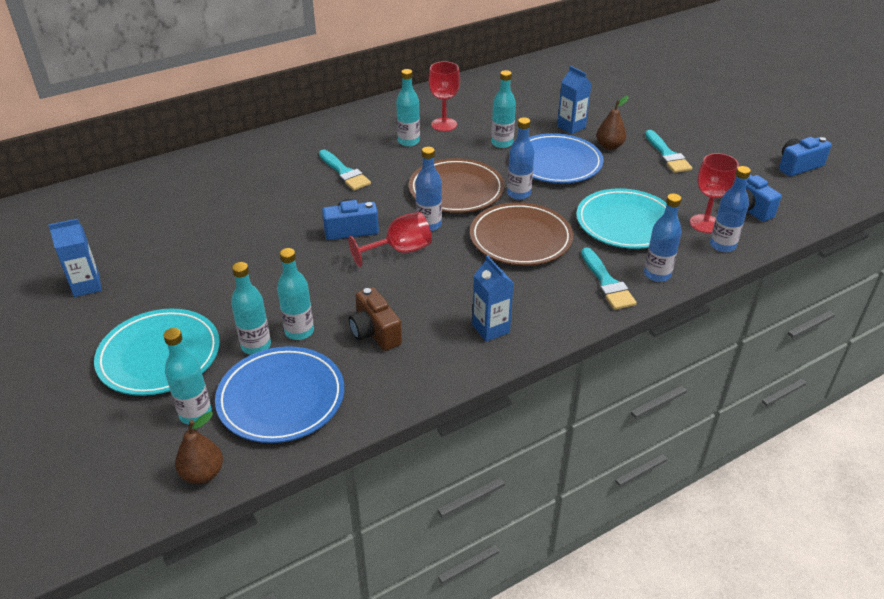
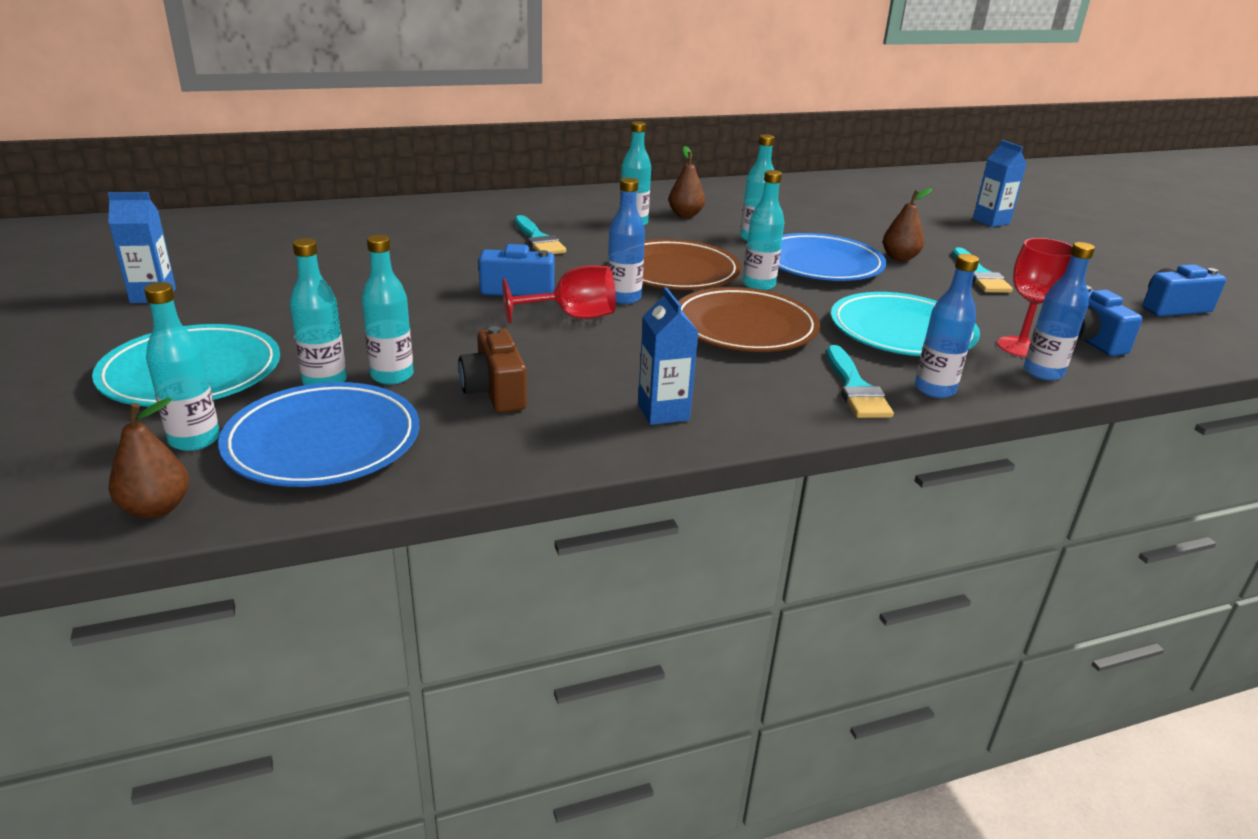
camera: 10 degrees right, 10 degrees down
(444, 124) = (685, 215): red goblet -> brown pear
(518, 194) = (758, 285): blue bottle -> turquoise bottle
(571, 127) = (852, 235): blue carton -> blue carton (991, 221)

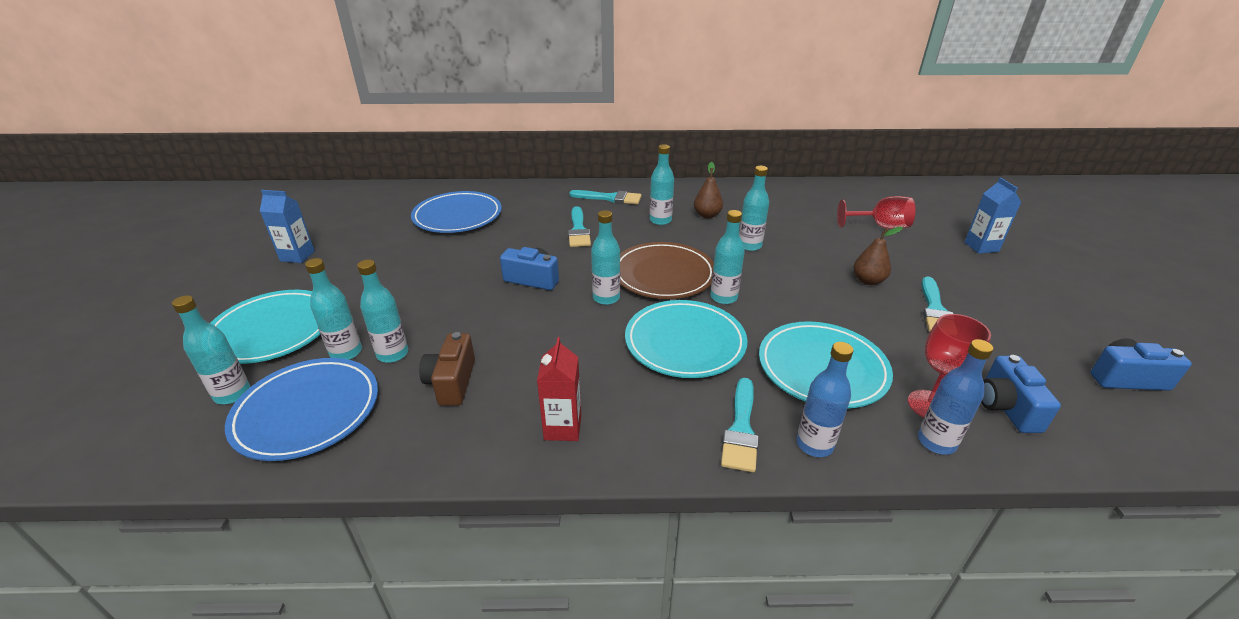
camera: 20 degrees right, 5 degrees up
(156, 508) = (168, 455): brown pear -> none
(553, 206) = (610, 198): none -> turquoise brush
(572, 317) = (555, 313): red goblet -> red goblet (880, 227)
(623, 298) = (606, 298): blue bottle -> turquoise bottle
(663, 412) = (562, 427): blue carton -> red carton
(744, 327) = (685, 342): brown plate -> turquoise plate
(821, 264) = (791, 280): blue plate -> blue plate (457, 216)

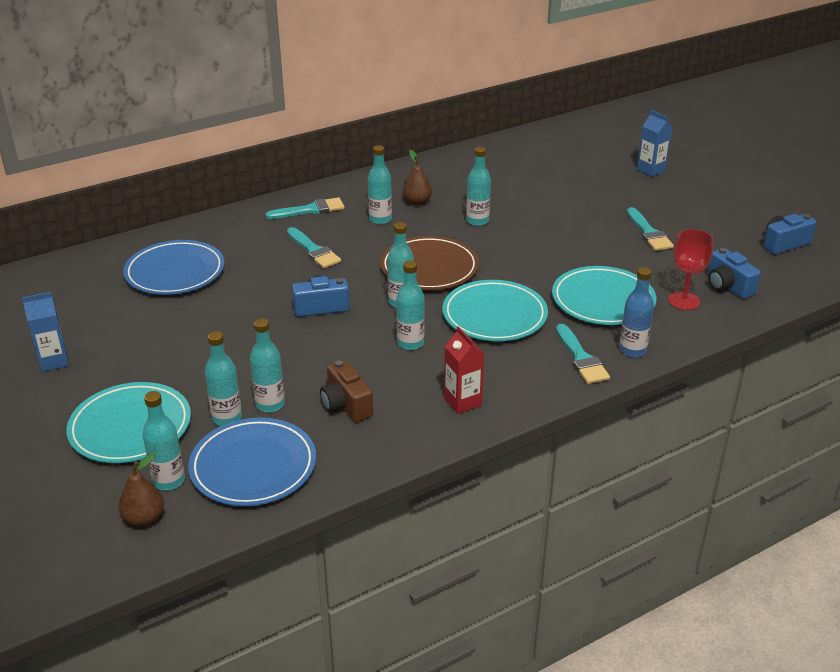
camera: 30 degrees left, 0 degrees up
(723, 297) = (493, 271): turquoise bottle -> turquoise bottle (410, 343)
(868, 281) = (589, 224): brown pear -> brown pear (144, 518)
(880, 227) = (567, 173): red goblet -> none
(936, 442) = (700, 322): blue bottle -> none

